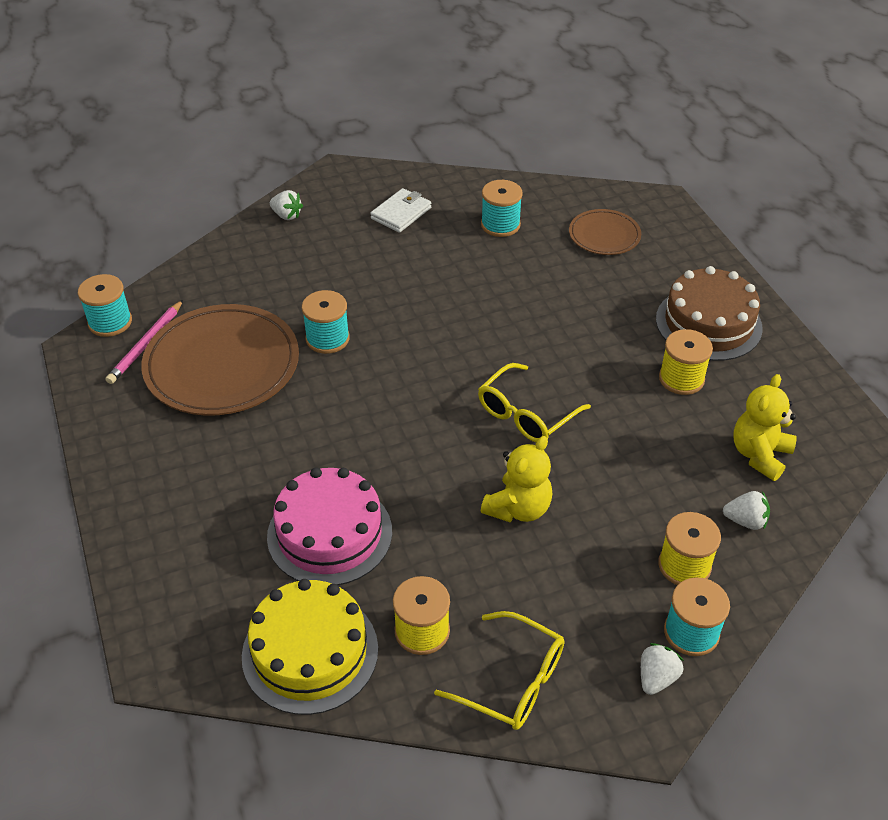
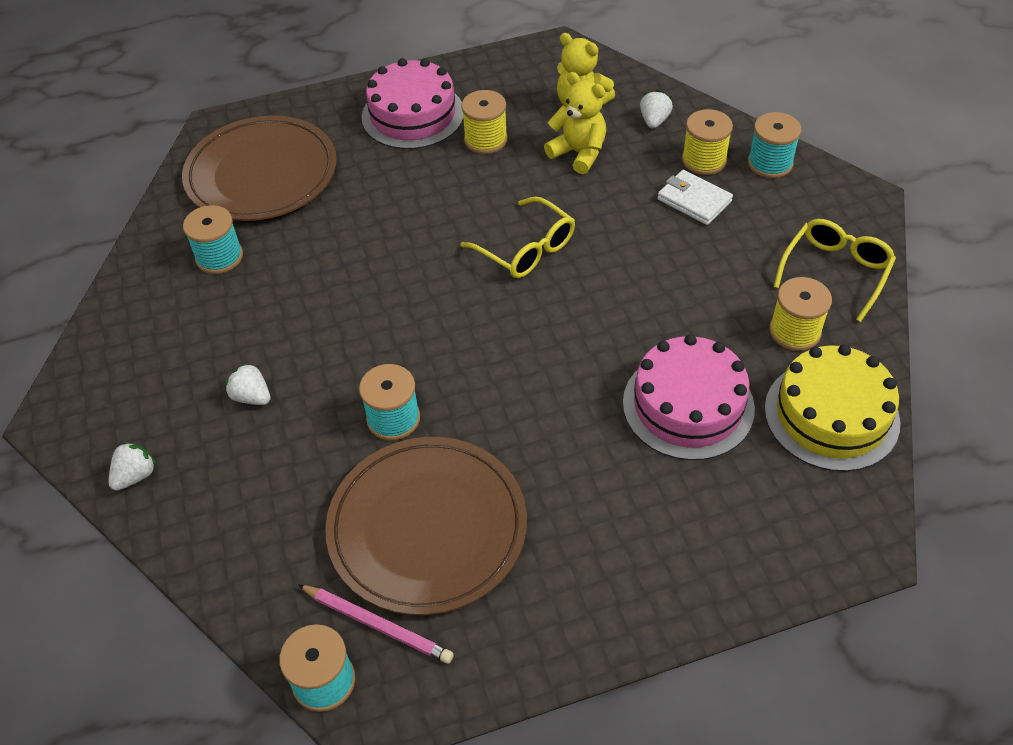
camera: 85 degrees left, 5 degrees up
(401, 213) = (169, 350): white wallet -> white wallet (694, 200)
(518, 508) = (647, 260): yellow teddy bear -> yellow teddy bear (578, 153)
(604, 235) = (262, 174): brown plate -> brown plate, size x1.91
(656, 678) = (816, 186): white strawberry -> white strawberry (252, 397)
(708, 323) = (413, 115): brown cake -> pink cake

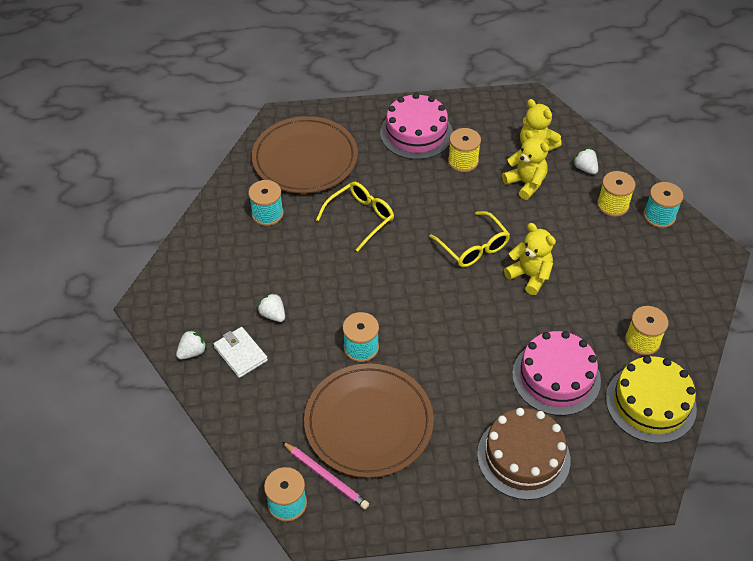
camera: 10 degrees right, 0 degrees up
(615, 273) = (529, 276): none -> yellow teddy bear
(654, 121) = (585, 168): white strawberry -> white strawberry turned 60 degrees counterclockwise
(670, 530) = (523, 457): none -> brown cake
(694, 200) = (598, 233): white wallet -> white wallet (240, 354)
(835, 271) = (683, 304): yellow glasses -> yellow glasses (361, 217)

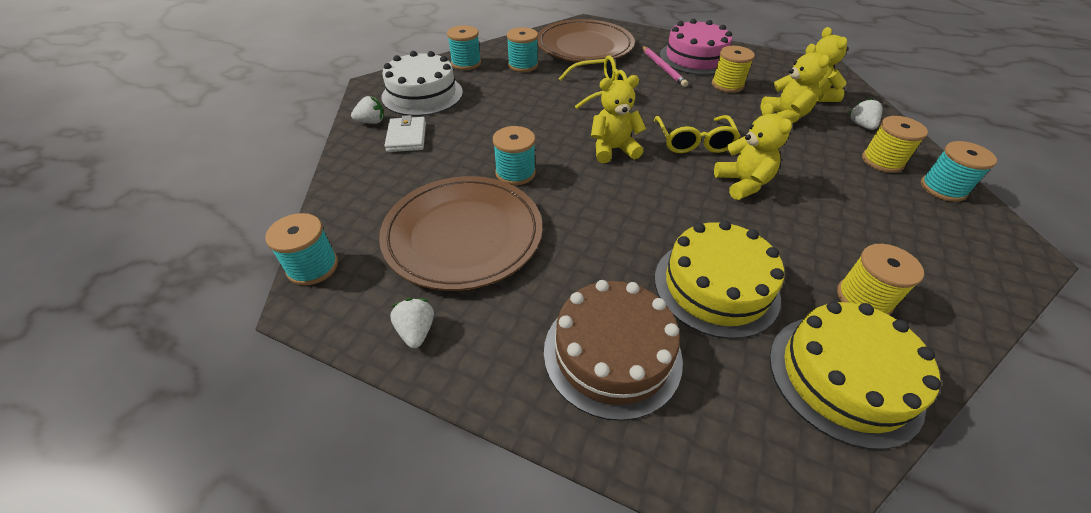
camera: 30 degrees right, 5 degrees down
(206, 297) = (422, 94): none -> white cake
(210, 235) = (466, 63): none -> turquoise spool
(273, 315) = (461, 123): white strawberry -> white strawberry (416, 331)
(325, 476) = (373, 261): pink pencil -> pink pencil (663, 68)
(418, 286) = (613, 149): none -> yellow teddy bear
(556, 377) = (716, 286): pink cake -> yellow cake

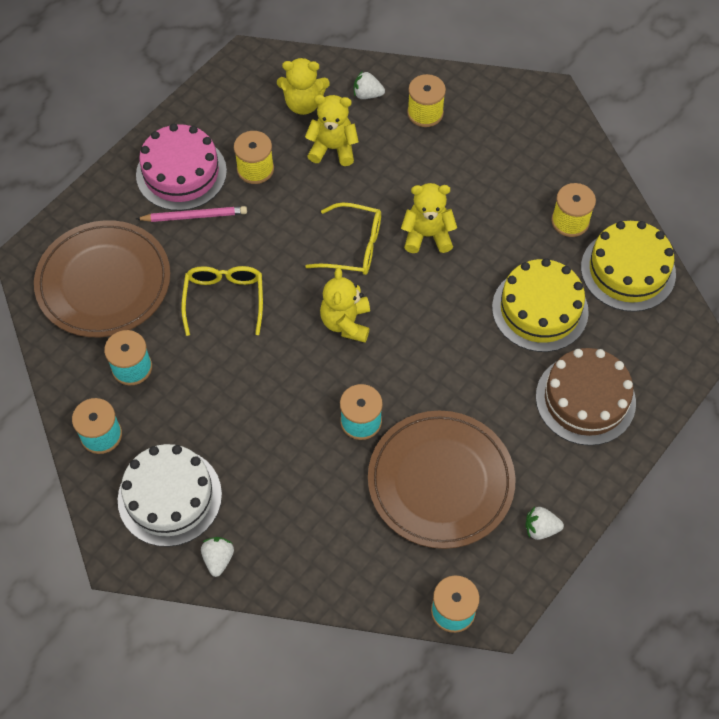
camera: 75 degrees left, 15 degrees up
(406, 137) = (264, 521): white wallet -> none
(943, 188) = (471, 94): turquoise spool -> none

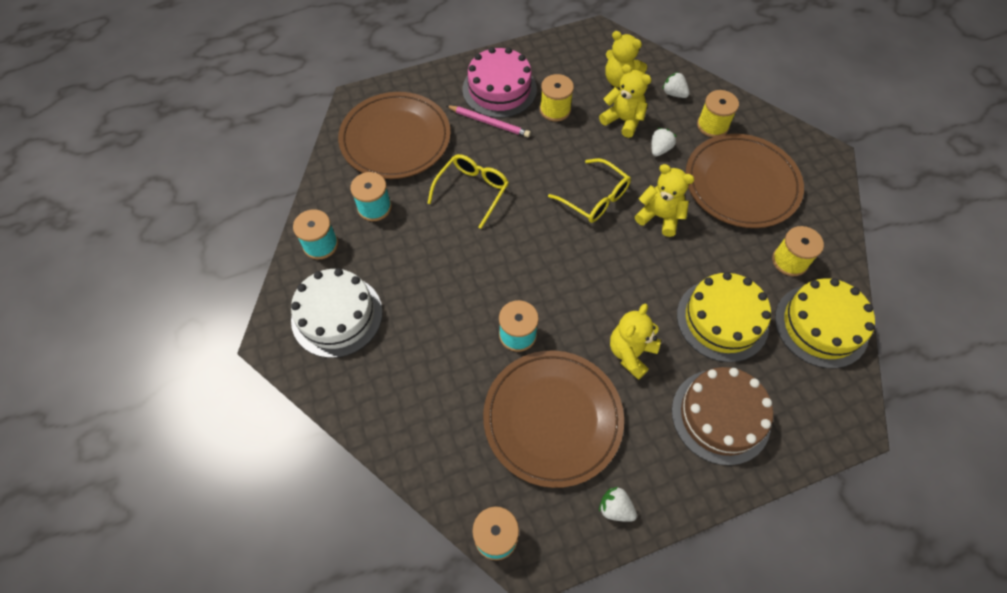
camera: 30 degrees right, 0 degrees up
(218, 559) = (340, 383): white strawberry -> white strawberry (660, 149)
(346, 323) = (553, 252): yellow teddy bear -> yellow teddy bear (631, 353)
(486, 163) = (741, 184): none -> brown plate

